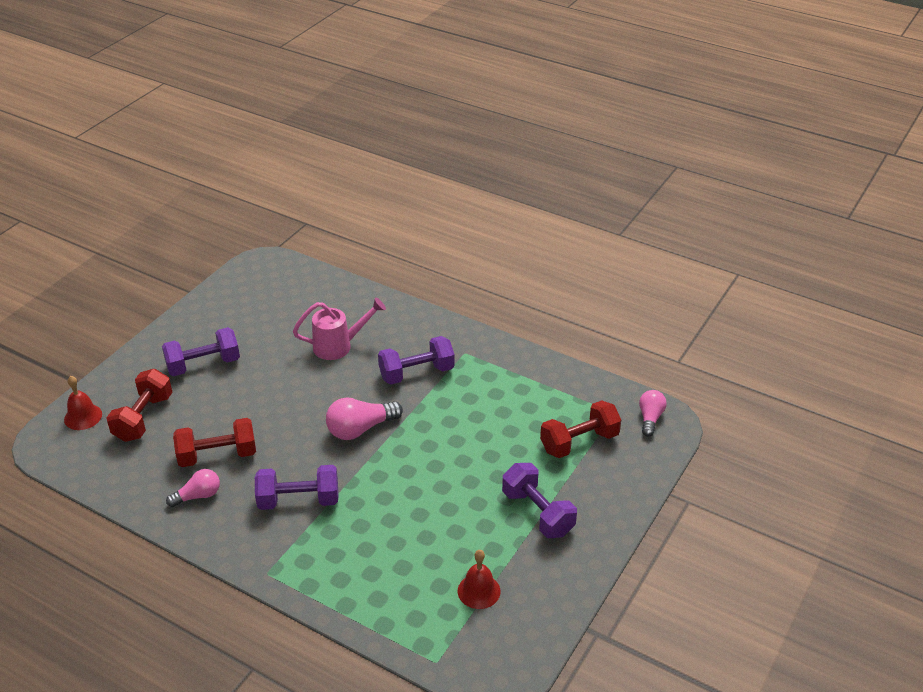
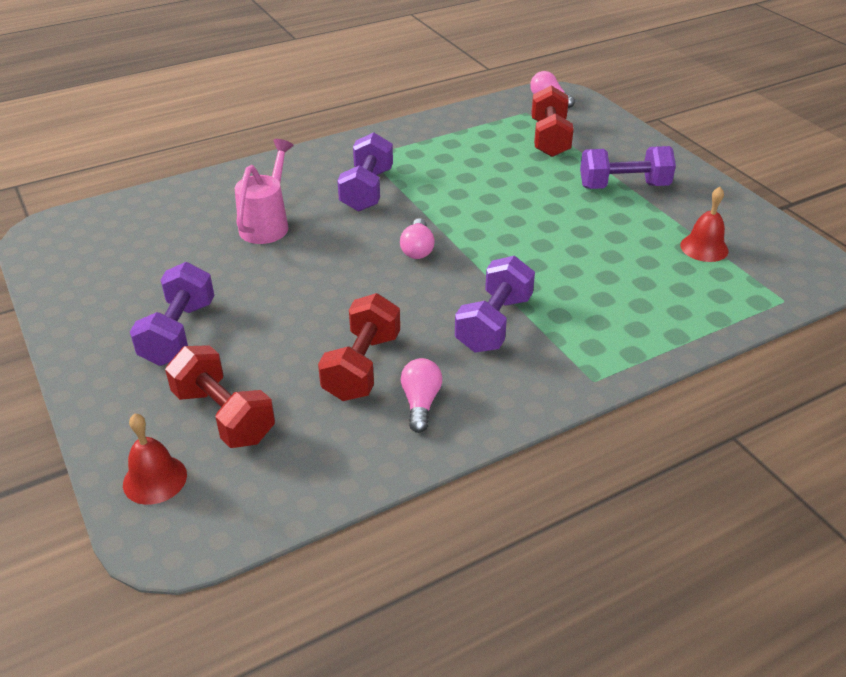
camera: 60 degrees left, 0 degrees up
(360, 429) = (417, 249): pink light bulb -> pink light bulb, size x0.65

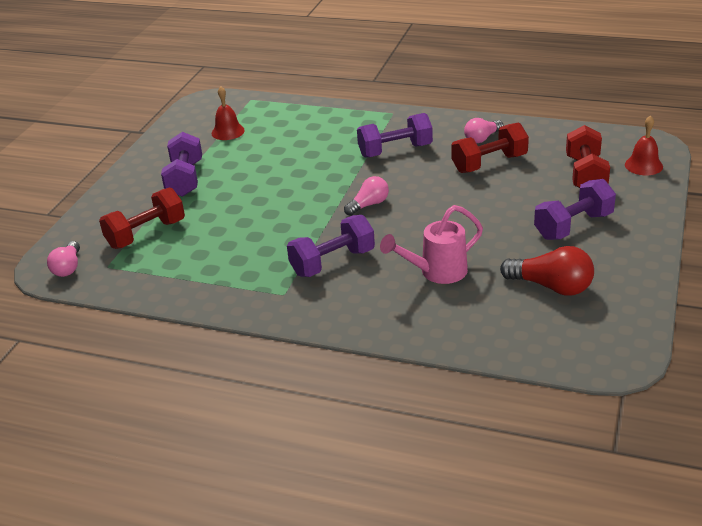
camera: 130 degrees left, 5 degrees down
(148, 261) = (551, 287): none -> red light bulb
(623, 186) = (185, 179): purple dumbbell -> purple dumbbell turned 45 degrees clockwise

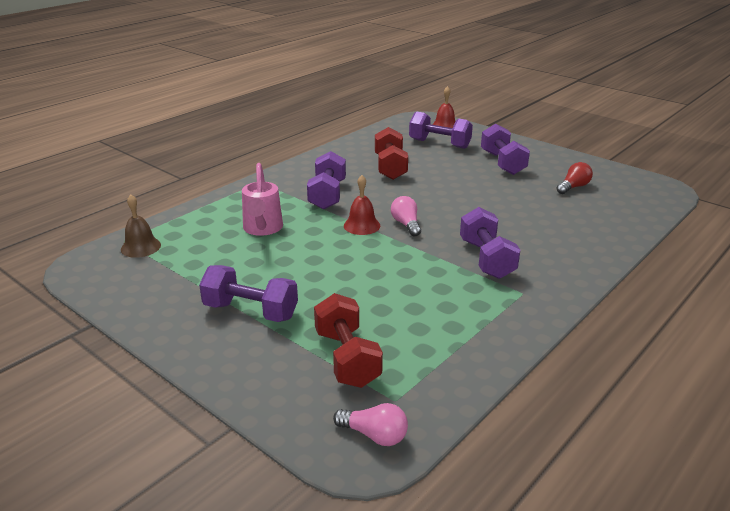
camera: 70 degrees left, 5 degrees down
(228, 132) = (177, 266): red bell -> red bell (362, 225)
(245, 109) = (141, 247): none -> brown bell
(436, 272) = (531, 220): pink watering can -> pink watering can (262, 229)
(482, 138) = (349, 161): pink light bulb -> none
(551, 287) = (573, 187): red light bulb -> red light bulb, size x0.65
(585, 175) = (439, 144): red dumbbell -> purple dumbbell

